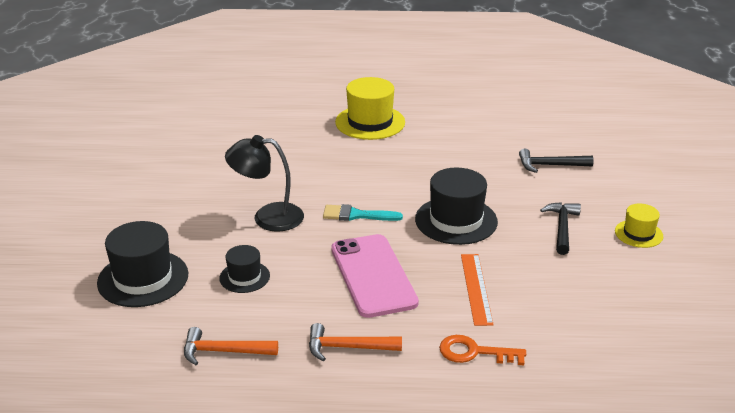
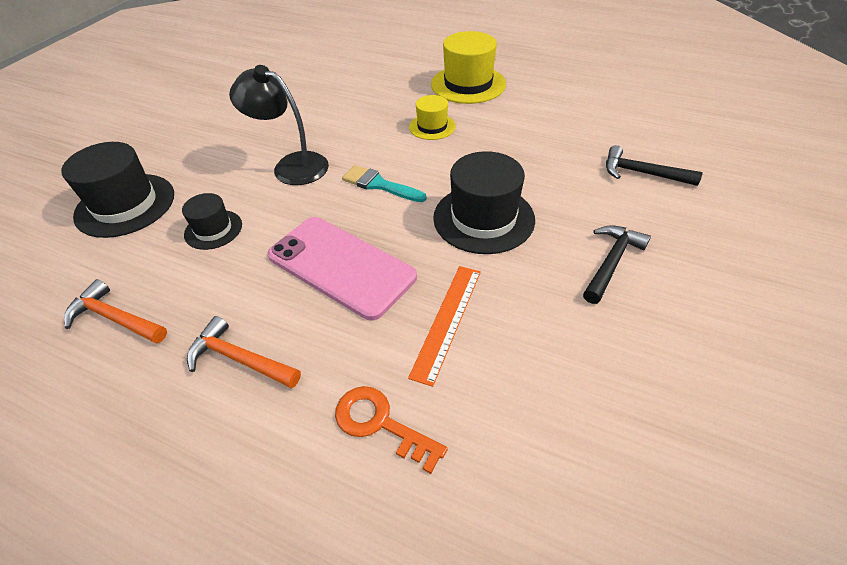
camera: 25 degrees right, 15 degrees up
(373, 275) = (341, 266): pink phone -> pink phone turned 60 degrees counterclockwise
(638, 234) = (717, 300): yellow hat -> yellow hat (432, 127)

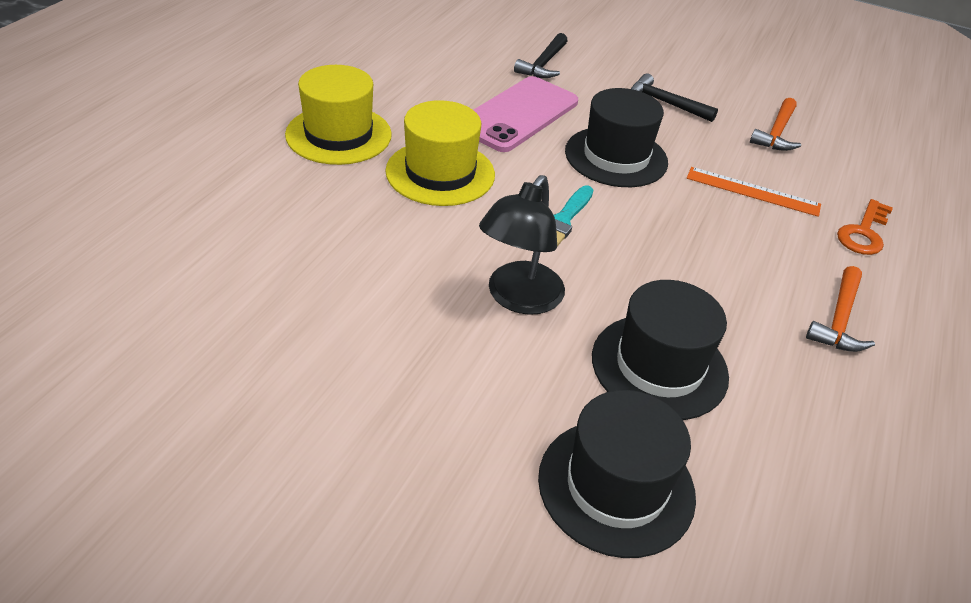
camera: 95 degrees left, 5 degrees down
(115, 318) = (827, 437): orange hammer -> orange hammer (776, 133)
(213, 229) = (659, 366): black hat -> black hat, size x1.78
(341, 266) = (701, 252): pink phone -> pink phone (518, 114)
(432, 127) = (440, 173): yellow hat -> yellow hat, size x1.78

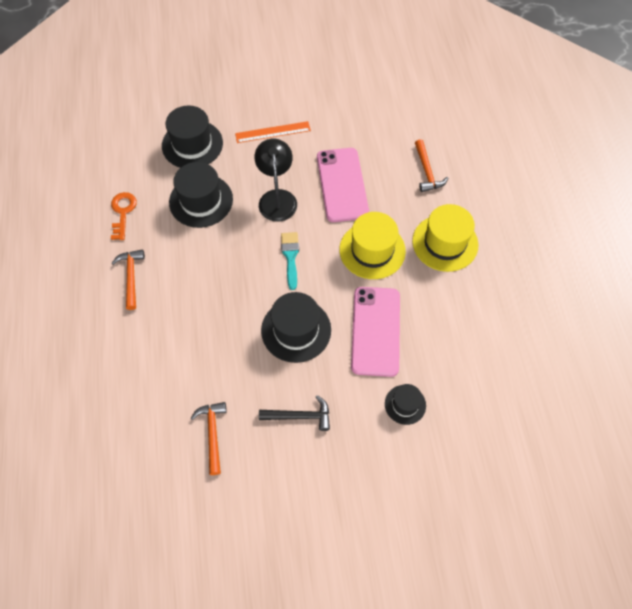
camera: 150 degrees right, 20 degrees up
(248, 208) = (427, 171): none -> orange hammer
(394, 260) = (342, 185): none -> pink phone
(543, 64) = (405, 404): black hammer -> black hat
(752, 191) = (205, 353): orange ruler -> orange ruler (273, 132)
(863, 232) = (131, 357): orange key -> orange key (123, 212)

